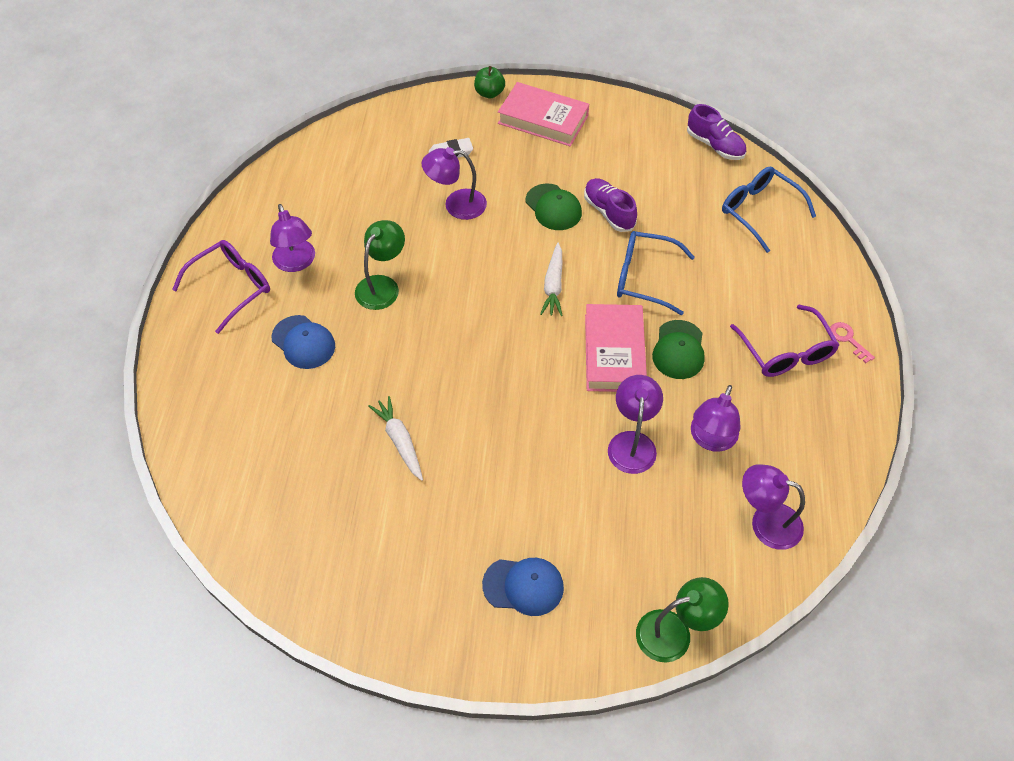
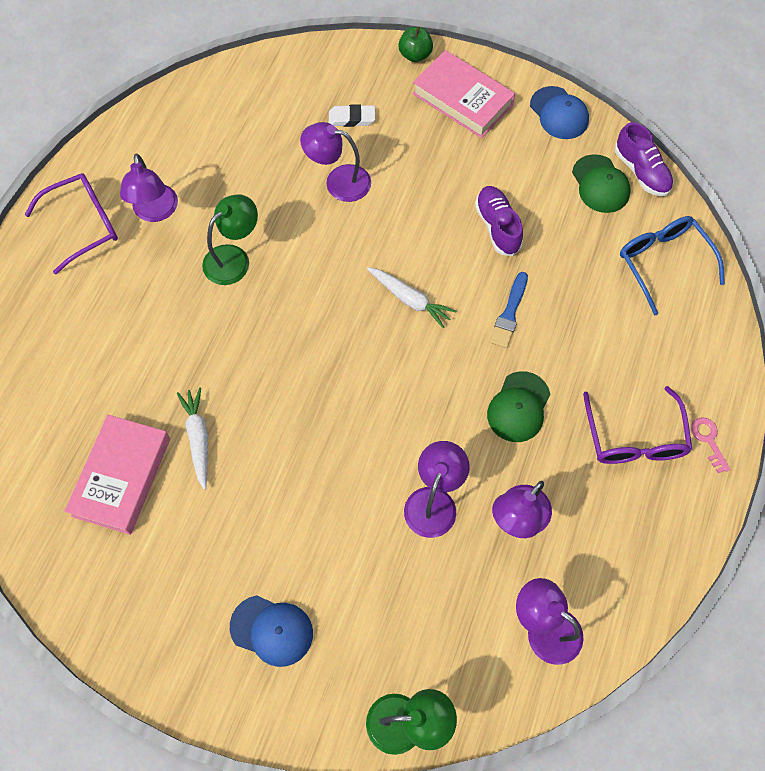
camera: 15 degrees right, 10 degrees up
(303, 342) = (136, 304): blue cap -> blue cap (559, 113)
(553, 207) = (440, 207): green cap -> green cap (600, 184)
(553, 285) = (410, 300): white carrot -> white carrot turned 75 degrees counterclockwise
(614, 352) = (449, 393): pink book -> pink book (122, 477)
(644, 278) = (509, 313): blue glasses -> blue brush

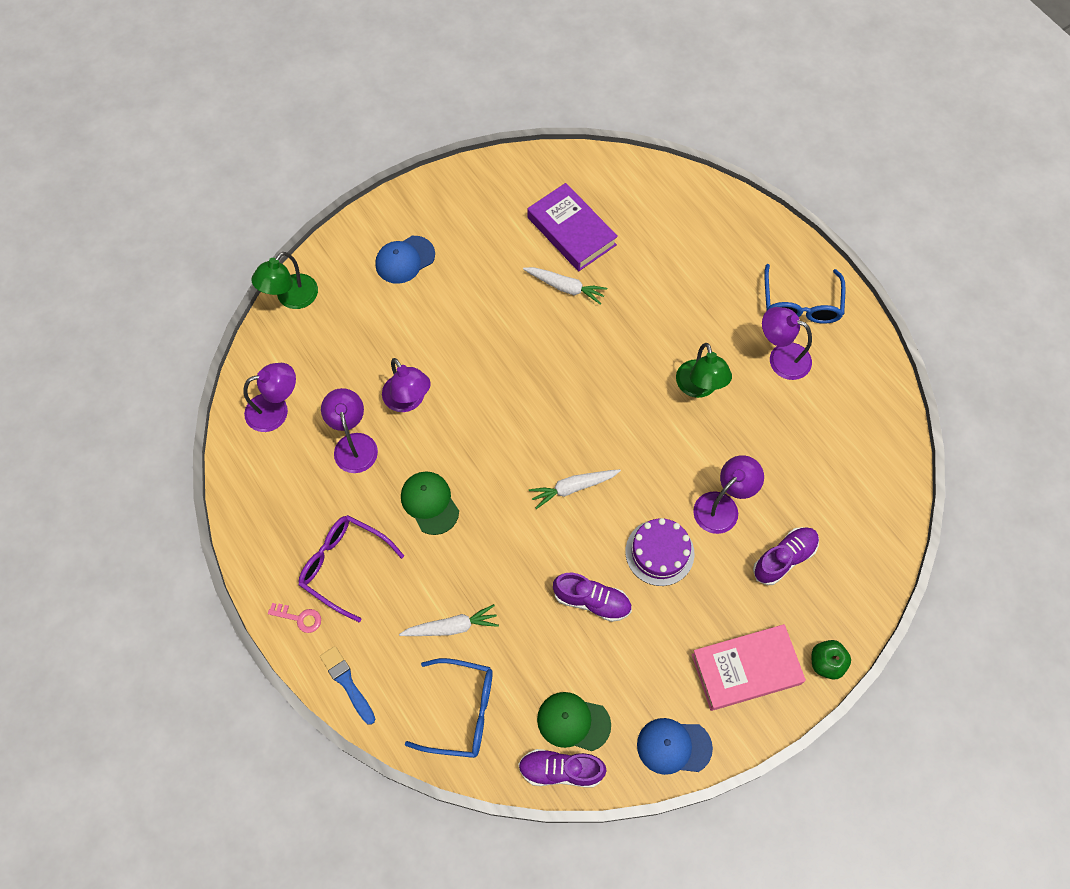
camera: 125 degrees right, 0 degrees up
(84, 225) = (800, 304): purple glasses -> blue glasses
(122, 477) = (571, 231): pink book -> purple book
(352, 118) = (784, 558): white eraser -> purple shoe
(416, 203) = (659, 552): none -> purple cake
(509, 313) = (508, 552): blue brush -> blue brush (347, 683)
(607, 314) = (452, 627): none -> white carrot

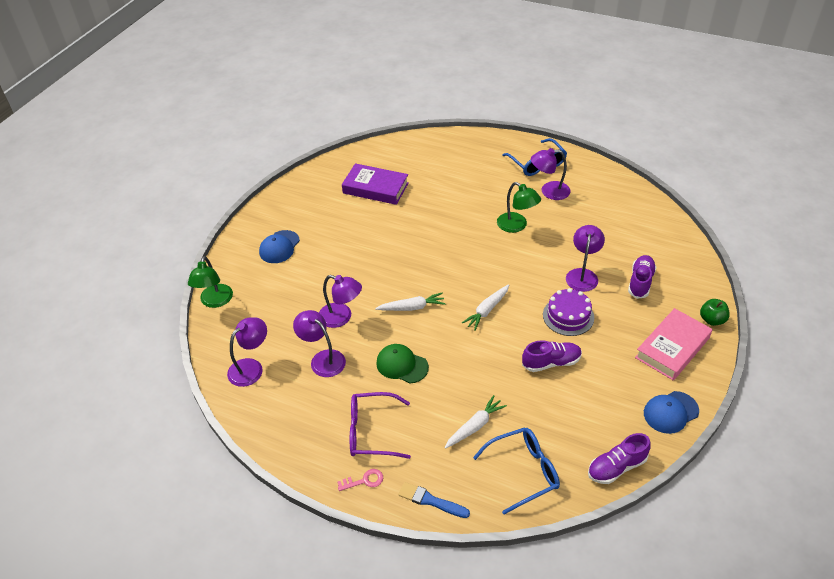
camera: 30 degrees left, 20 degrees down
(565, 287) = (395, 215): white carrot -> white carrot (412, 307)
(573, 722) = (599, 435): green cap -> none

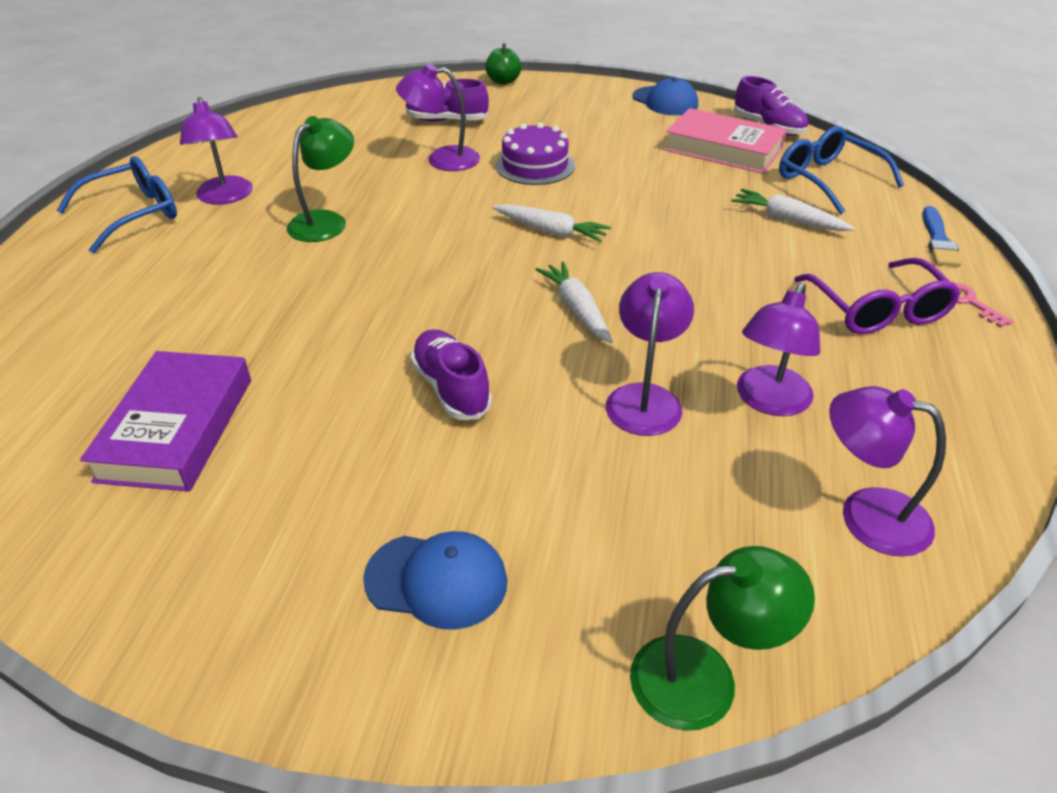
camera: 105 degrees left, 5 degrees down
(402, 365) = (720, 300): green cap -> none
(551, 362) = (632, 173): purple shoe -> purple shoe (451, 388)
(672, 348) = (562, 101): pink book -> pink book (723, 149)

